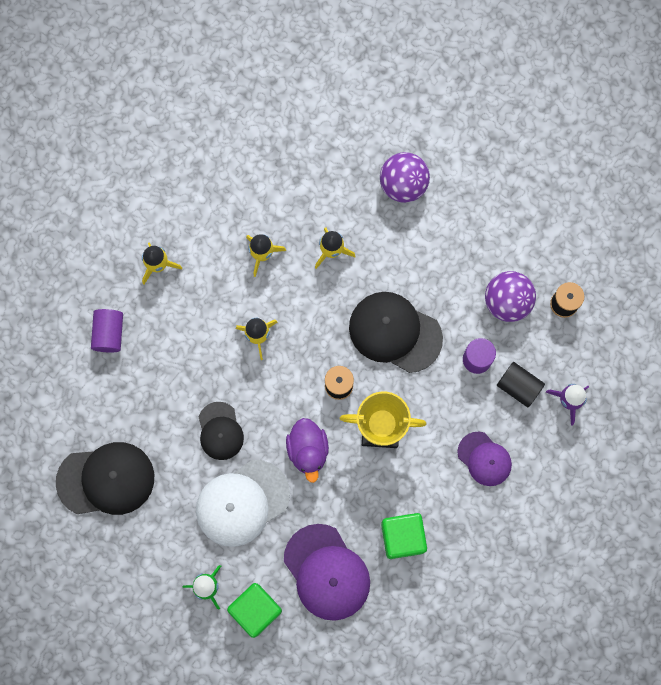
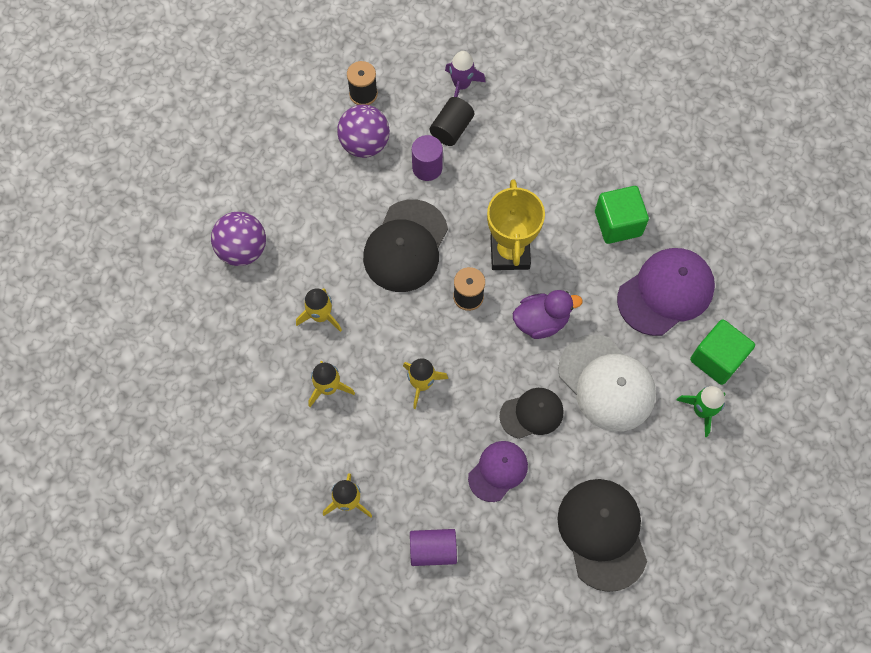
camera: 95 degrees left, 10 degrees down
(484, 459) = (528, 155): purple cap -> purple cap (498, 471)

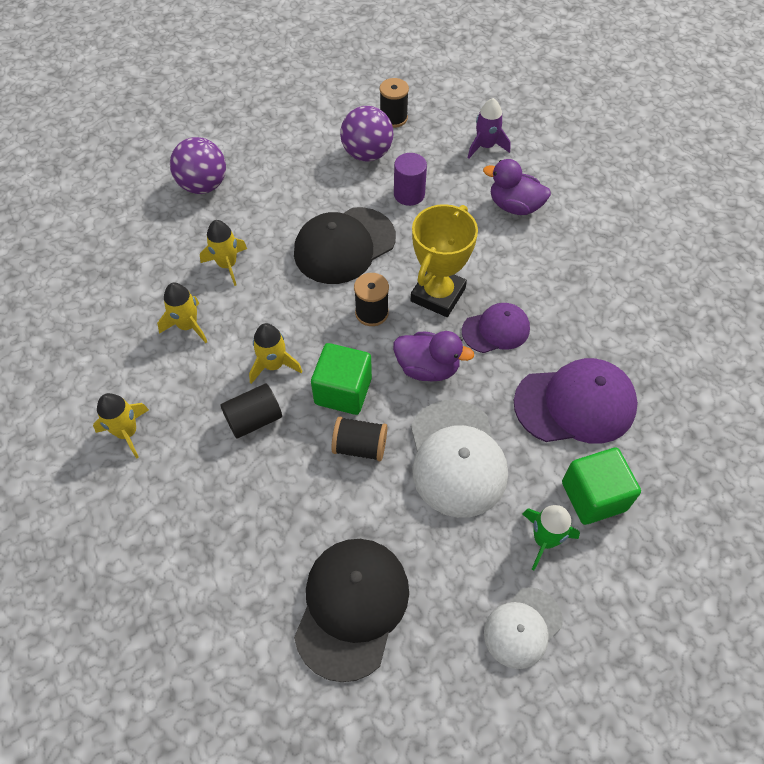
camera: 30 degrees right, 10 degrees down
(433, 550) = (170, 522): purple cylinder -> none
(451, 129) = (453, 175): black cylinder -> black cylinder (254, 419)
(498, 471) = (288, 482): purple cap -> purple cap (496, 330)
(521, 135) = (514, 206): none -> purple duck
(531, 413) = (360, 446): black cap -> black spool
(618, 223) = (563, 319): green cube -> green cube (343, 391)
(722, 481) = (522, 627): none -> white cap

